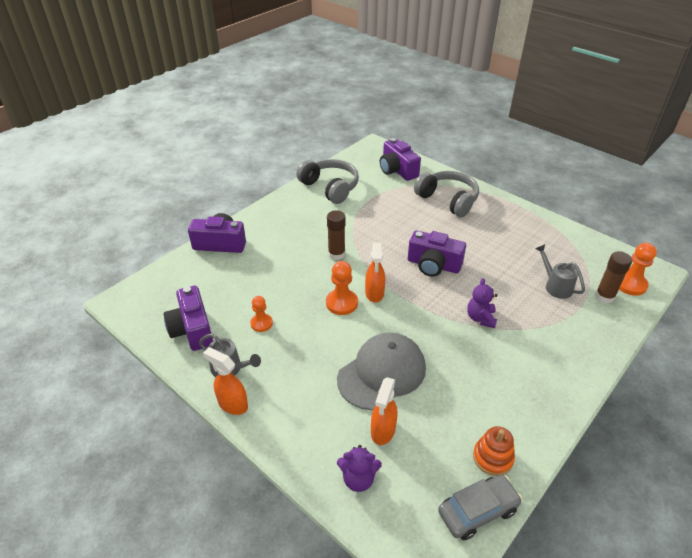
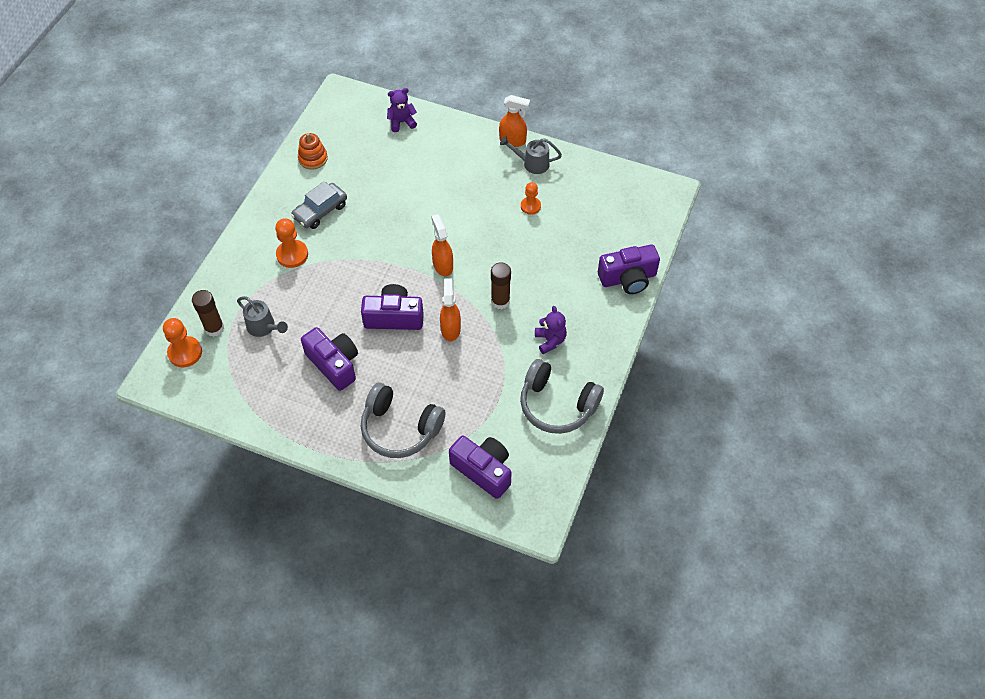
camera: 160 degrees right, 15 degrees up
(192, 329) = (585, 184): purple camera -> purple camera (334, 364)
(341, 303) = (469, 246): orange pawn -> orange pawn (292, 255)
(382, 373) = (410, 194): grey cap -> none
(383, 431) = (395, 154): orange spray bottle -> orange spray bottle (450, 329)
(477, 511) = (319, 126): grey car -> grey car (320, 211)
(480, 318) = (336, 268): purple teddy bear -> purple teddy bear (550, 340)

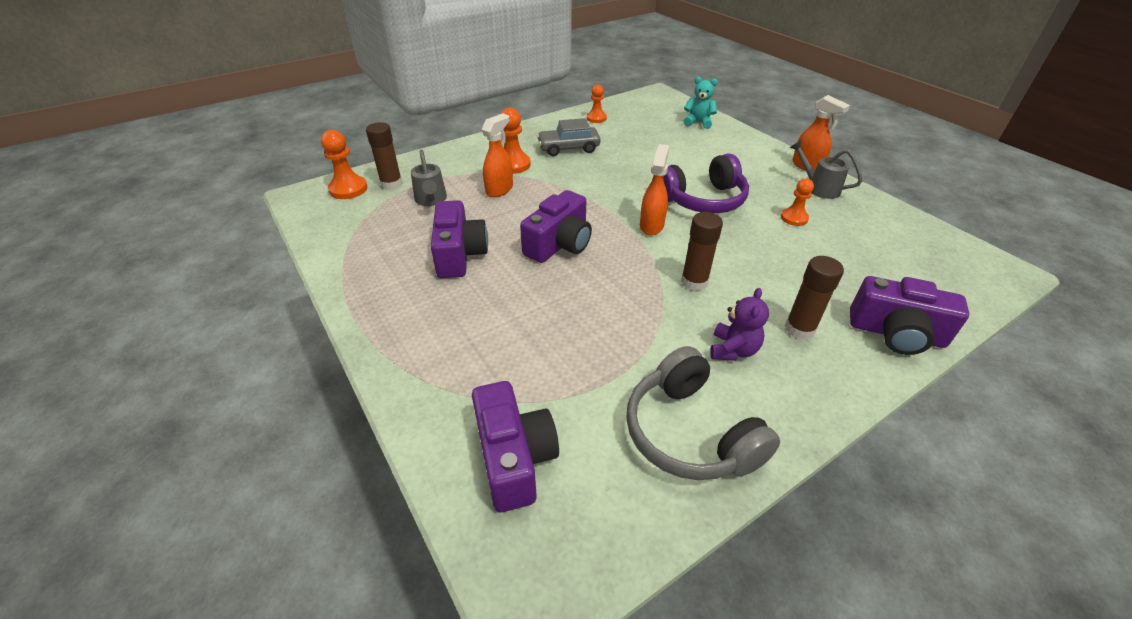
camera: 35 degrees right, 15 degrees down
(313, 158) = (596, 118): orange stacking toy -> orange pawn
(394, 317) = (559, 244): purple camera -> purple camera turned 90 degrees clockwise
(400, 428) = (461, 346): grey headphones -> none
(402, 122) = (698, 122): purple teddy bear -> turquoise teddy bear
(450, 329) = (612, 281): orange spray bottle -> orange spray bottle (499, 190)
(460, 219) = (702, 200): none -> purple headphones
(577, 304) = (799, 329): none -> brown glue stick

